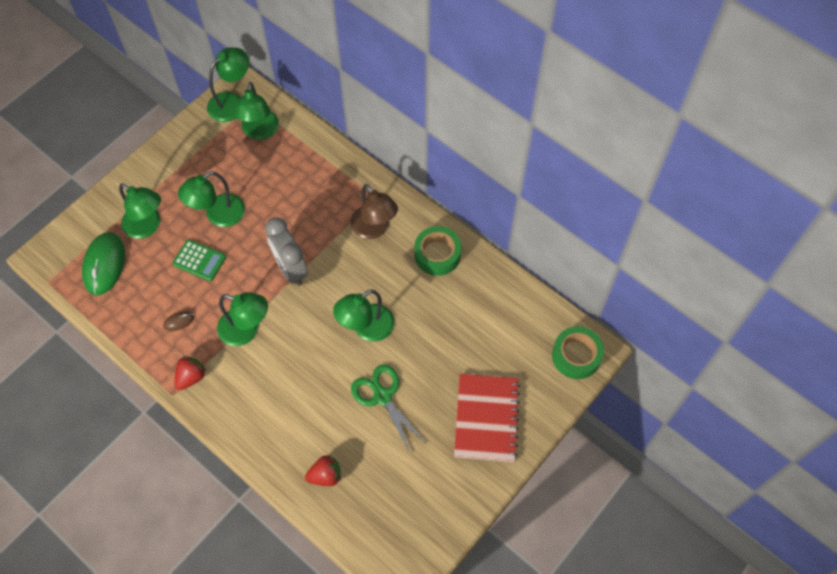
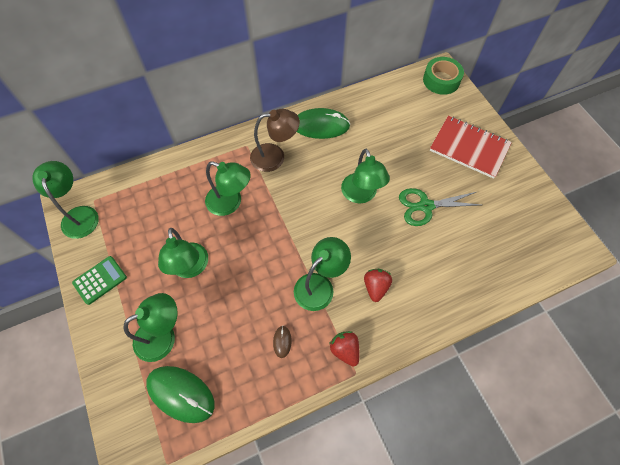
camera: 65 degrees left, 0 degrees up
(199, 260) = (228, 301): green calculator -> green calculator (100, 280)
(260, 132) = (127, 204): green lamp -> green lamp (230, 203)
(290, 268) = (277, 229): grey clock -> none
(325, 475) = (480, 272): red strawberry -> red strawberry (375, 287)
(437, 254) = (321, 126): green tape -> green mouse

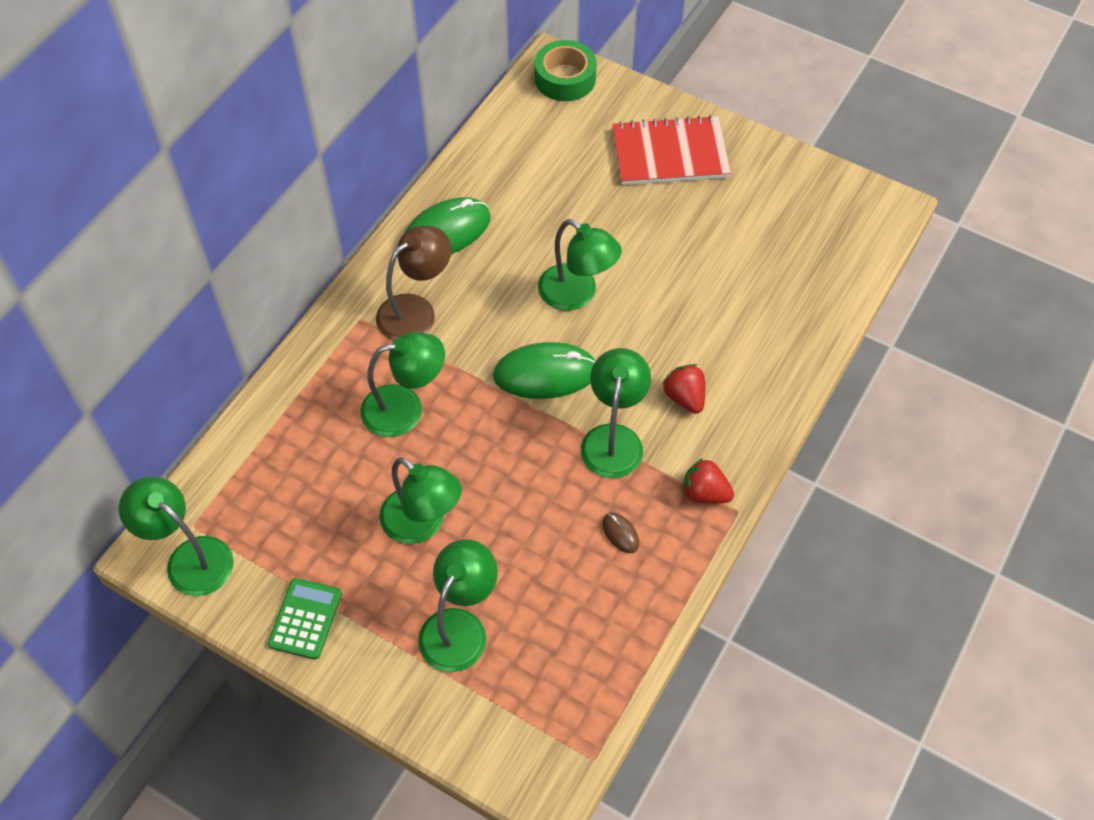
camera: 35 degrees left, 5 degrees down
(181, 394) = (543, 675): green mouse -> green mouse (545, 374)
(425, 206) = (670, 261): green scissors -> none

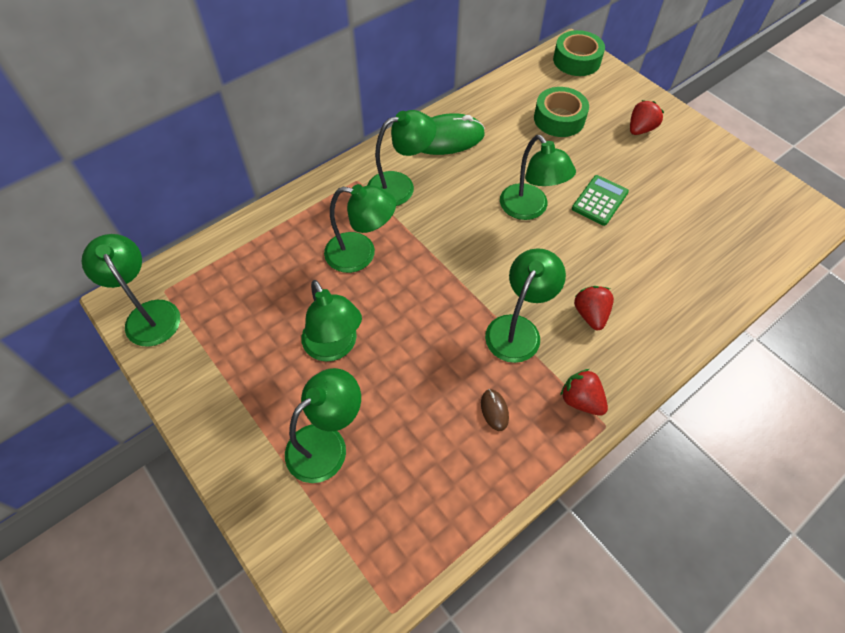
camera: 20 degrees right, 0 degrees up
(305, 619) = (208, 392): green calculator -> green calculator (599, 201)
(416, 311) = (400, 186): brown lamp -> green lamp
(545, 374) = (481, 261): green mouse -> none
(571, 166) = (559, 119): none -> green tape
(670, 153) = (640, 129): red notebook -> red strawberry

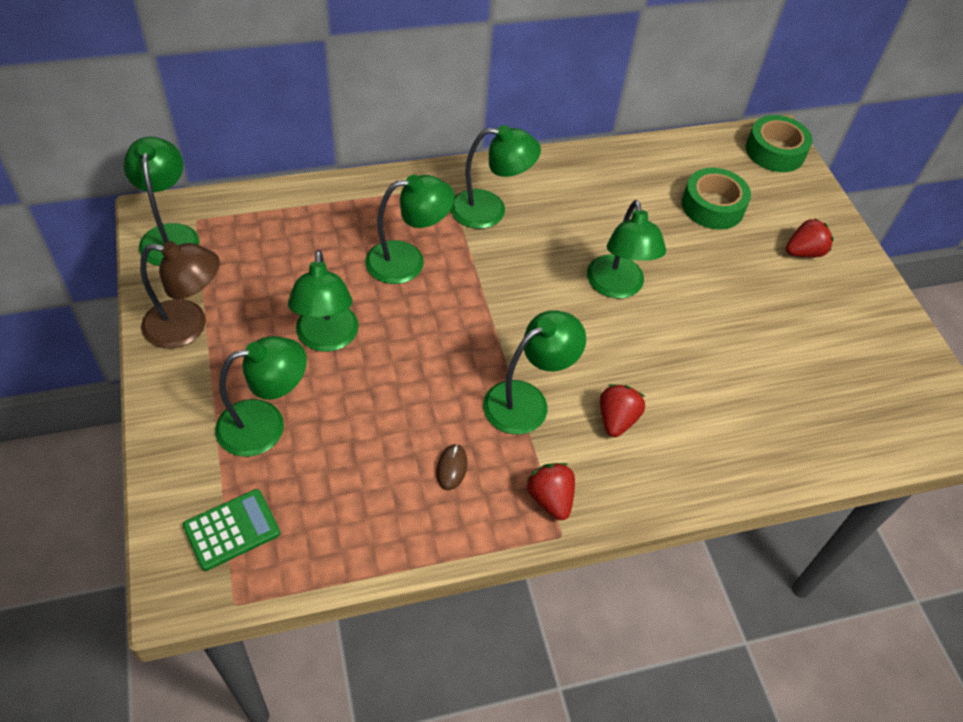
camera: 20 degrees right, 5 degrees down
(211, 387) = (188, 326): none -> brown lamp
(361, 254) = (408, 261): green lamp -> green lamp turned 45 degrees counterclockwise
(446, 138) = (570, 181): green mouse -> none
(599, 201) = (704, 309): green calculator -> green calculator (232, 530)

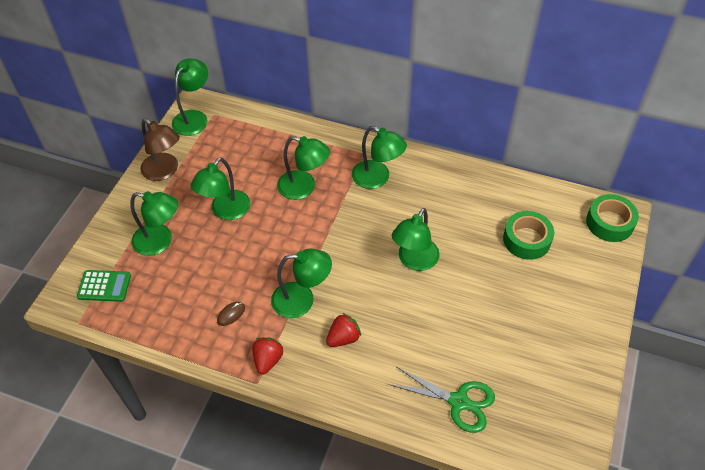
camera: 40 degrees right, 0 degrees up
(801, 420) = (459, 402): none -> green scissors
(804, 252) = (564, 299): red strawberry -> none

